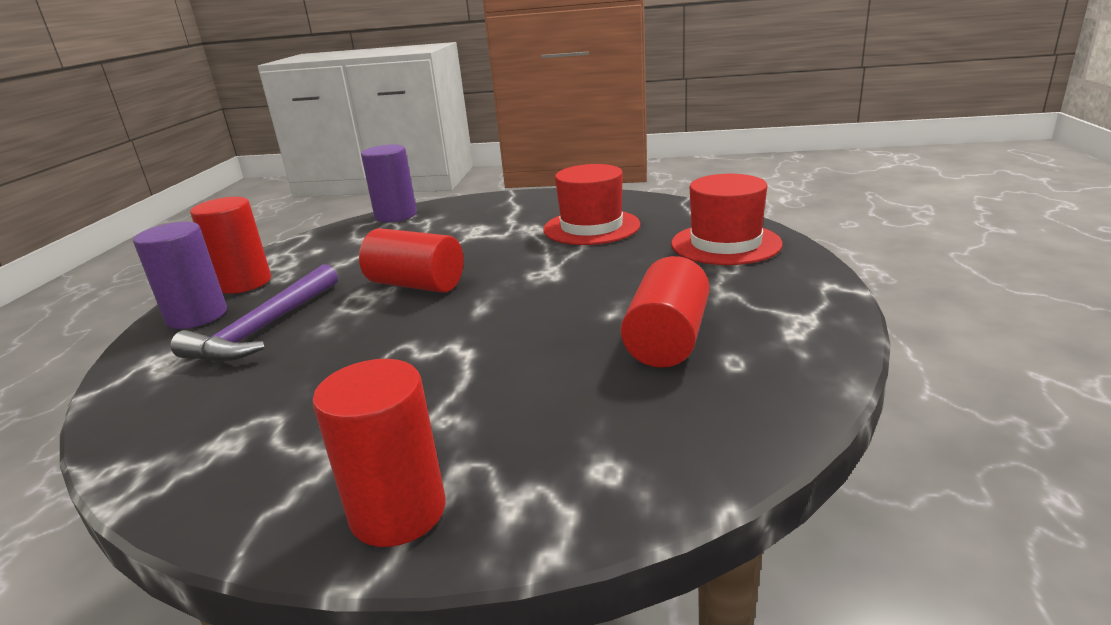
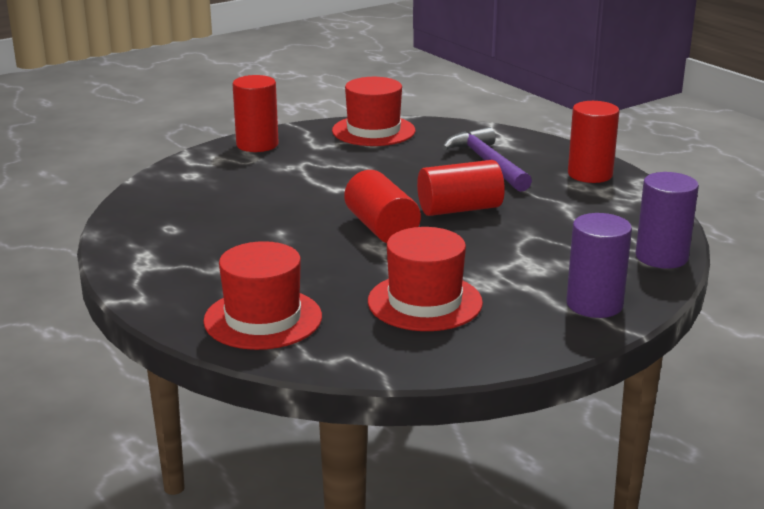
camera: 135 degrees right, 0 degrees up
(197, 316) = (551, 155): purple cylinder -> purple cylinder (594, 304)
(202, 454) = (373, 131): none -> red hat
(667, 339) = (222, 228): red cylinder -> red cylinder (381, 228)

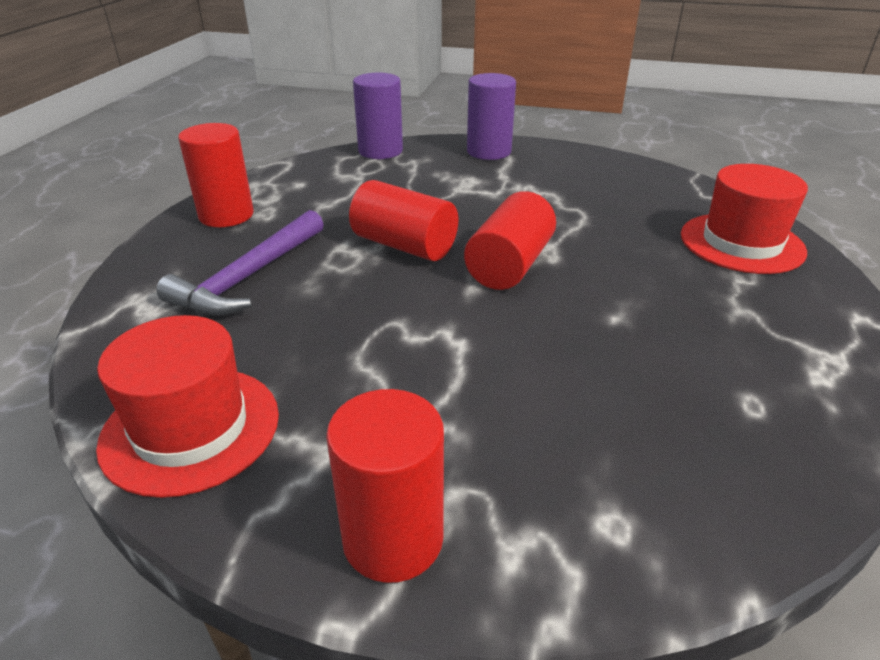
camera: 130 degrees left, 10 degrees up
(425, 302) = (591, 198): red hat -> none

